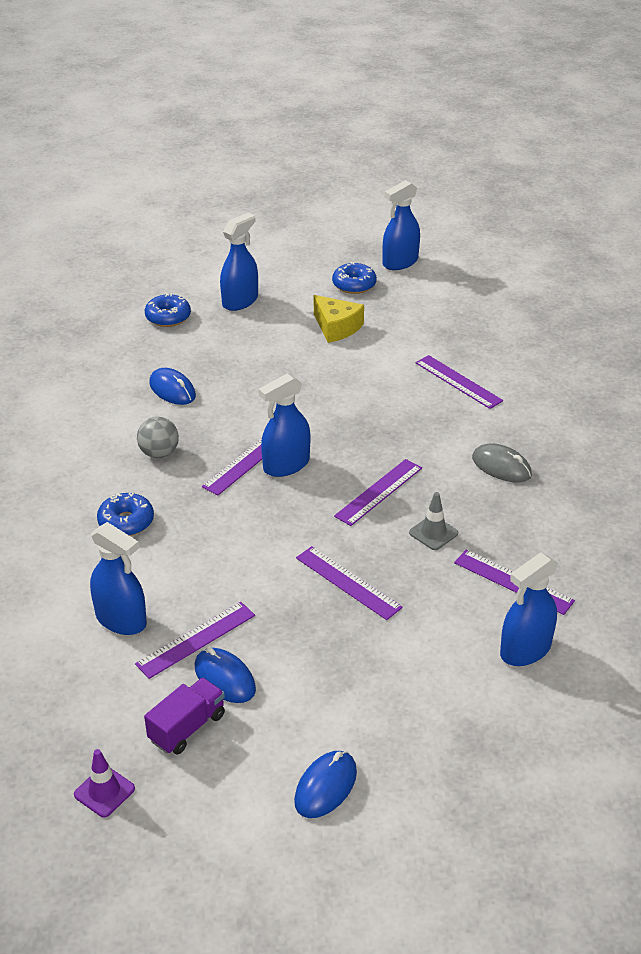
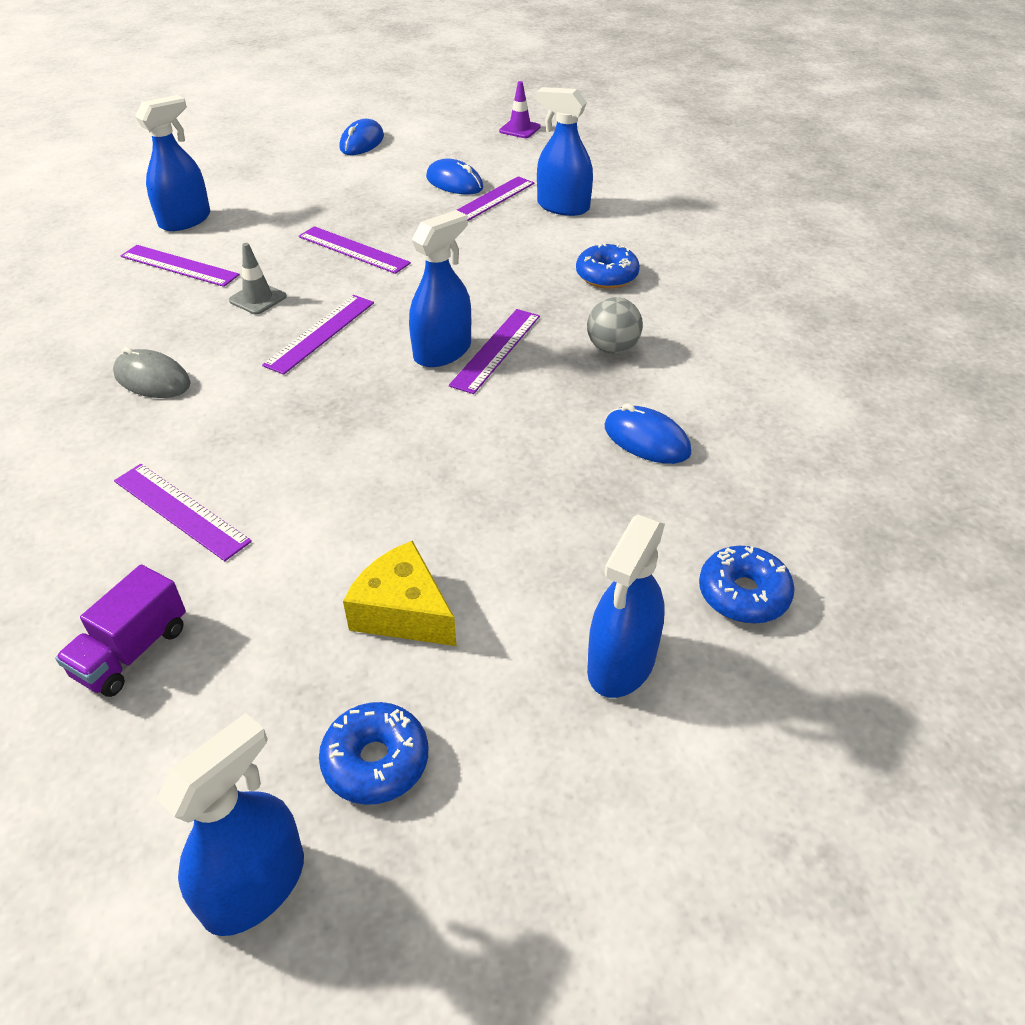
camera: 170 degrees right, 5 degrees up
(187, 727) = (474, 158): purple truck -> purple truck (132, 651)

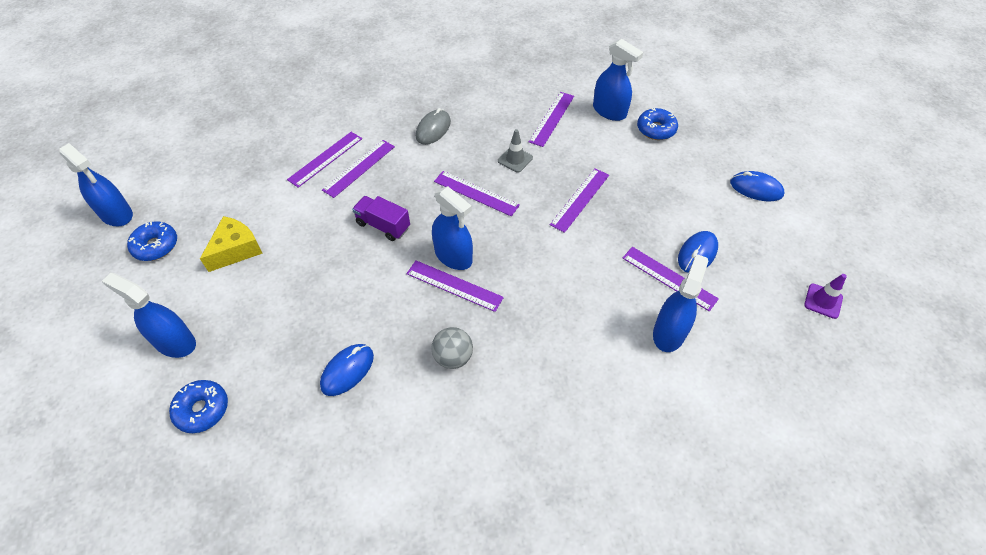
camera: 90 degrees right, 10 degrees up
(132, 651) = (241, 159): purple truck -> purple truck (383, 225)
(222, 462) = (359, 168): none -> purple ruler
(606, 276) = (555, 360): blue donut -> blue donut (656, 129)

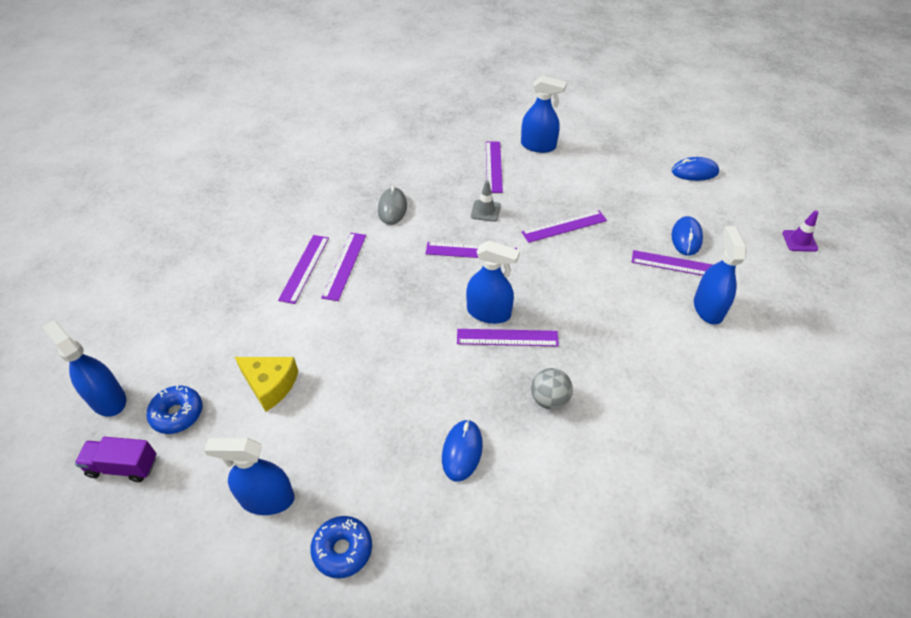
camera: 25 degrees left, 5 degrees down
(116, 214) = (107, 399): blue spray bottle -> blue spray bottle turned 150 degrees counterclockwise
(236, 250) = (270, 385): yellow cheese -> yellow cheese turned 105 degrees clockwise
(383, 225) = (404, 309): purple truck -> purple truck (123, 466)
(580, 199) = (564, 226): purple ruler -> purple ruler turned 60 degrees clockwise
(656, 129) = (586, 149): blue donut -> none

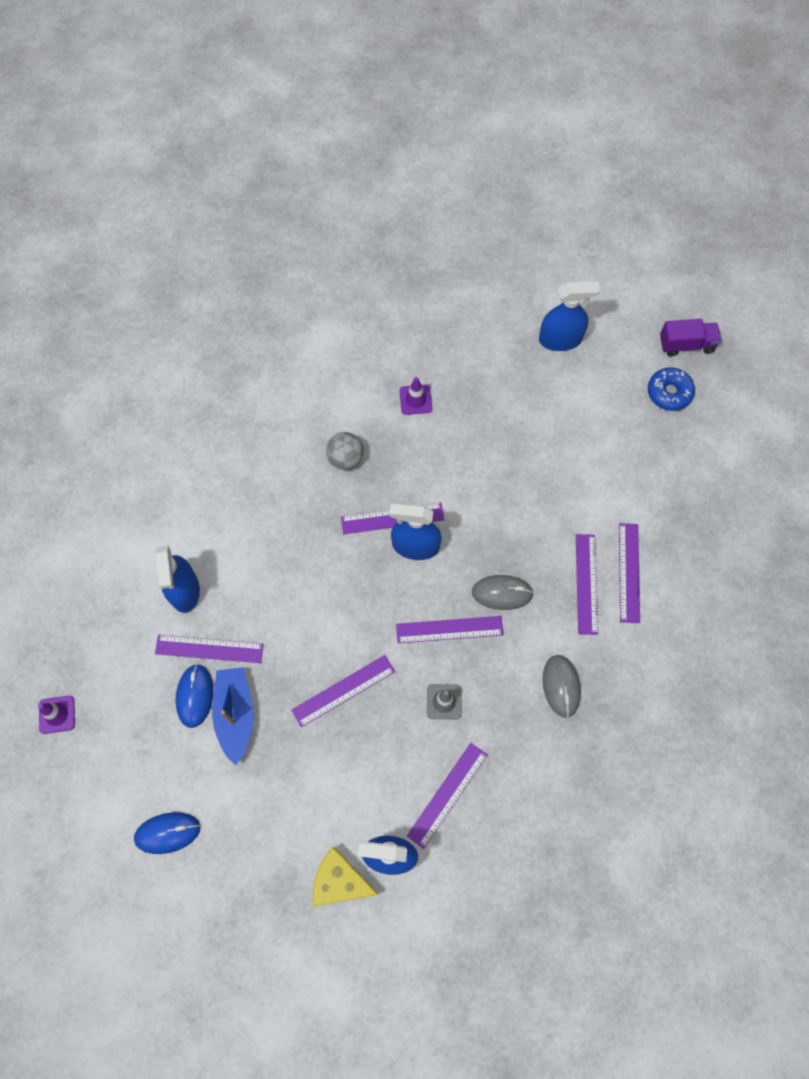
camera: 170 degrees right, 20 degrees up
(107, 399) = (737, 395): blue spray bottle -> none
(270, 385) = (602, 432): yellow cheese -> yellow cheese (340, 881)
(342, 550) = (489, 315): blue donut -> none
(419, 269) = (502, 593): none -> grey mouse
(462, 451) = (415, 400): blue mouse -> purple traffic cone
(493, 166) = (447, 795): purple ruler -> purple ruler turned 45 degrees clockwise
(651, 223) = (235, 715): none -> blue boat

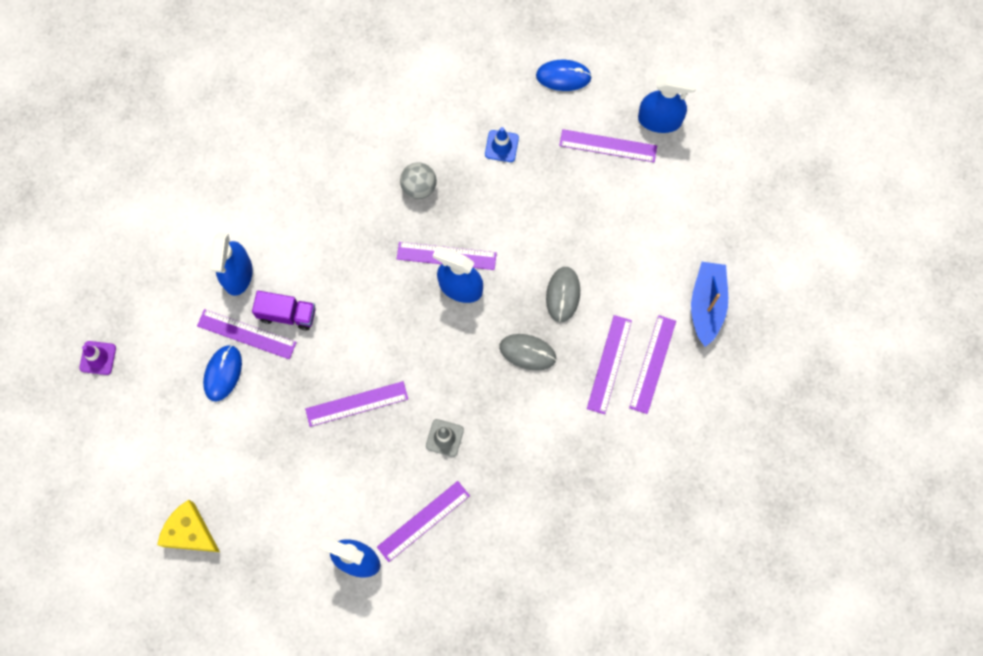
camera: 15 degrees right, 5 degrees up
(167, 833) = (169, 487): blue mouse -> blue mouse (563, 76)
(235, 715) = (254, 400): blue boat -> blue boat (707, 305)
(340, 881) = (307, 569): yellow cheese -> yellow cheese (190, 532)
(415, 400) = (501, 146): purple traffic cone -> blue traffic cone
(449, 629) = (469, 373): purple ruler -> purple ruler (608, 146)
(561, 686) = (555, 452): grey mouse -> grey mouse (563, 295)
(669, 393) = (748, 200): blue donut -> none
(686, 344) = (782, 156): purple truck -> purple truck (287, 314)

